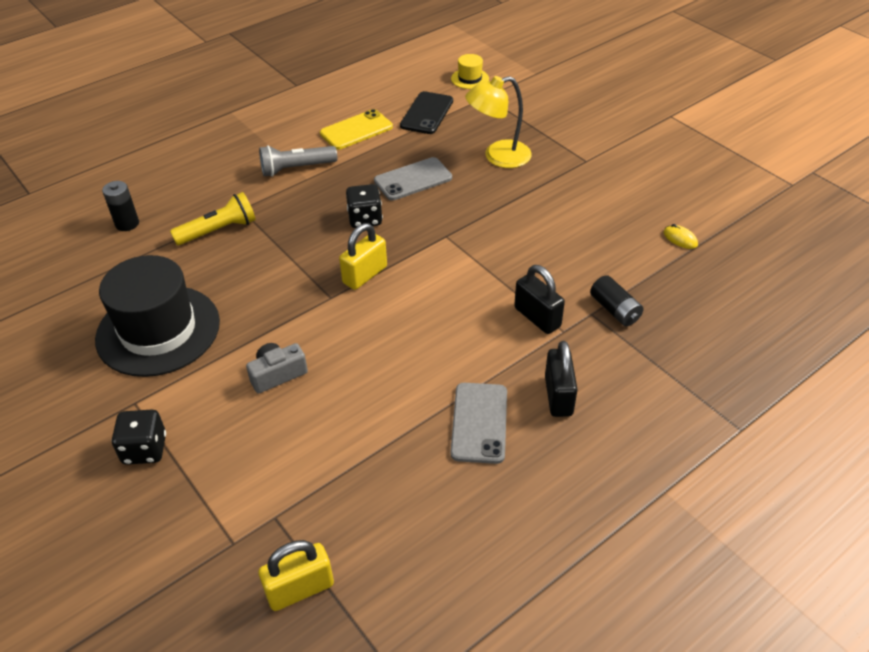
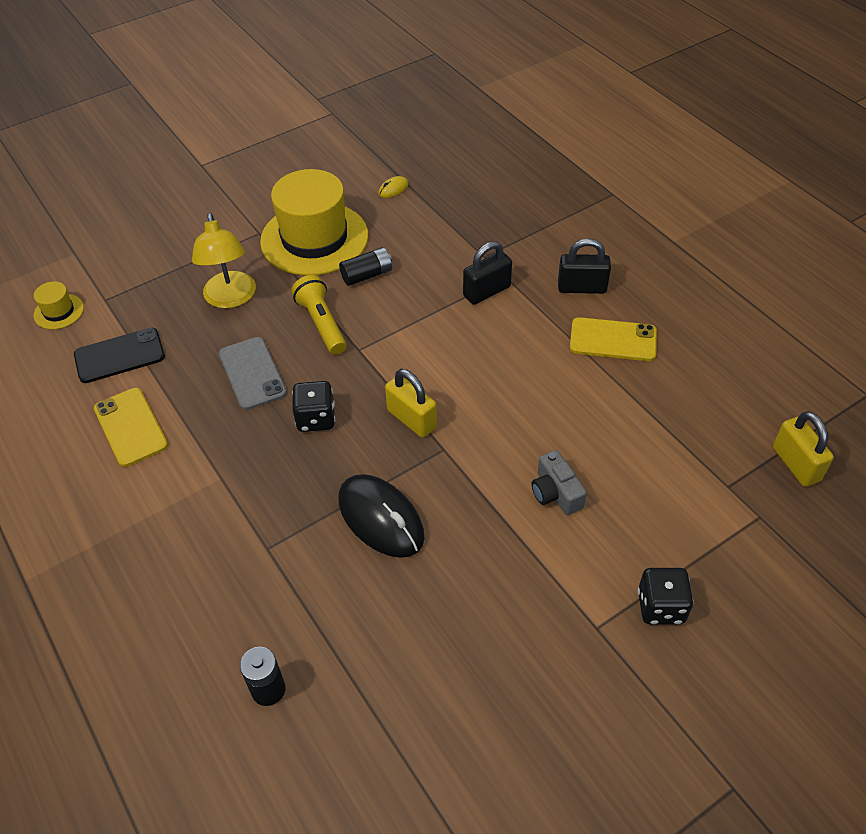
camera: 85 degrees left, 5 degrees up
(158, 330) = (484, 618): black hat -> none
(218, 230) = (307, 570): yellow flashlight -> yellow flashlight (322, 323)
(261, 265) = (381, 518): none -> black mouse
(296, 168) = (196, 490): grey flashlight -> none
(427, 113) = (119, 356): black phone -> black phone turned 45 degrees counterclockwise
(479, 422) = (613, 340): grey phone -> yellow phone
(587, 194) = (314, 238): none -> yellow hat
(615, 310) = (481, 241): black battery -> black battery (367, 275)

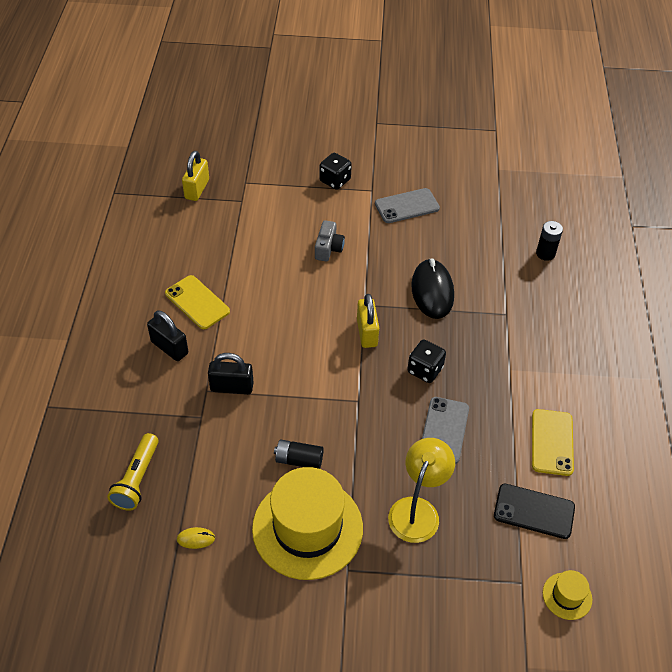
camera: 145 degrees left, 0 degrees up
(322, 323) = (366, 439): yellow flashlight -> yellow flashlight (137, 479)
(525, 634) = (407, 206): none -> grey phone

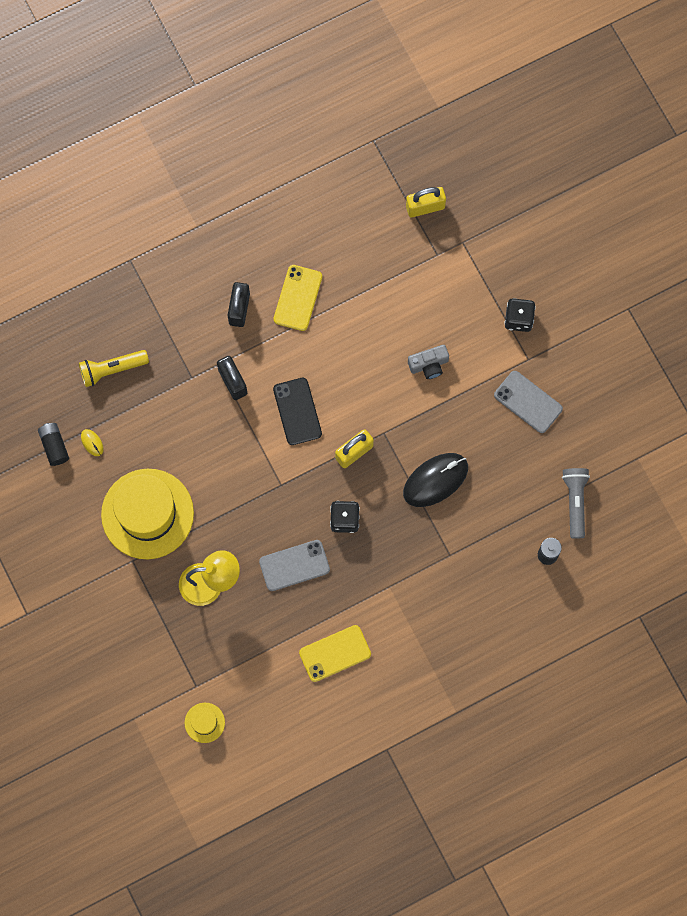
camera: 60 degrees right, 25 degrees up
(299, 460) = (199, 473): black battery -> black battery (54, 446)
(510, 217) = (575, 502): none -> grey flashlight
(534, 511) = (262, 668): black phone -> black phone (297, 411)

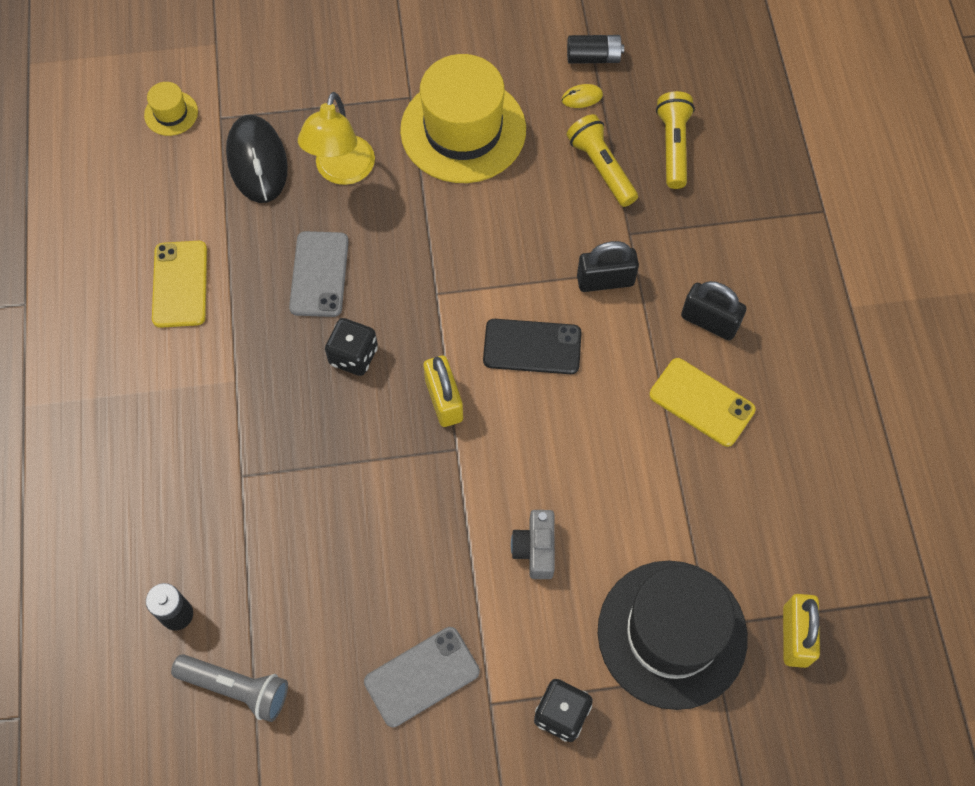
camera: 110 degrees right, 10 degrees down
(146, 411) = (601, 168): none -> yellow flashlight
(435, 480) = (357, 495): black mouse -> black mouse (257, 161)
(450, 273) = (672, 634): none -> black hat

